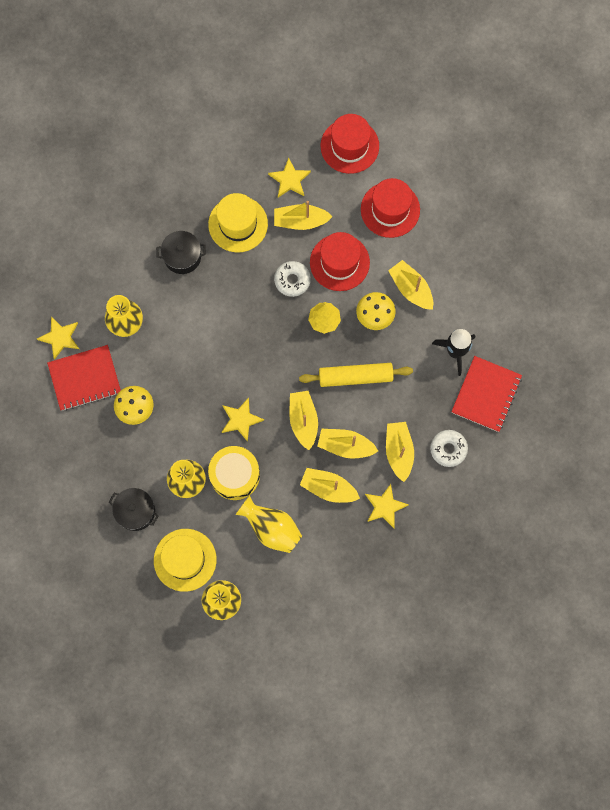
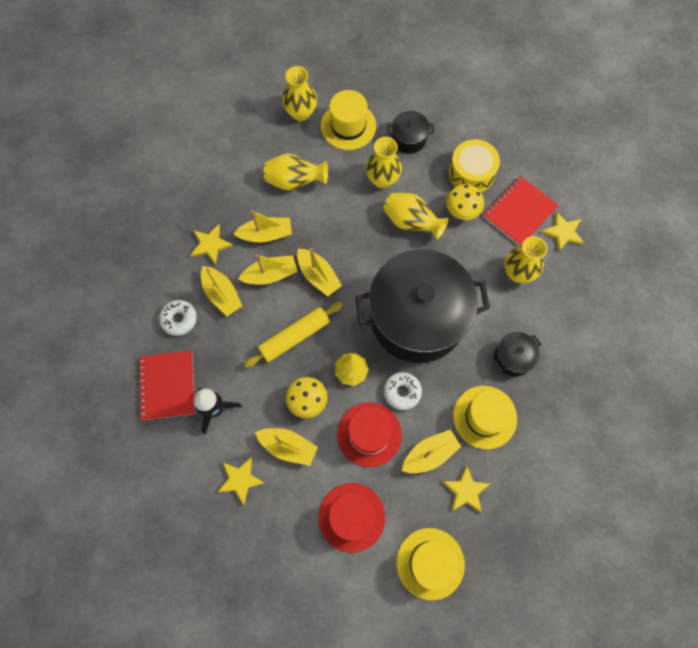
camera: 150 degrees right, 5 degrees down
(189, 424) = (411, 222): none -> yellow vase
(235, 475) = (348, 204): yellow drum -> yellow drum (471, 173)
(240, 334) = (417, 318): none -> black pot
(240, 419) = (371, 248): yellow star -> yellow star (240, 480)
(349, 146) = (430, 563): red hat -> yellow hat

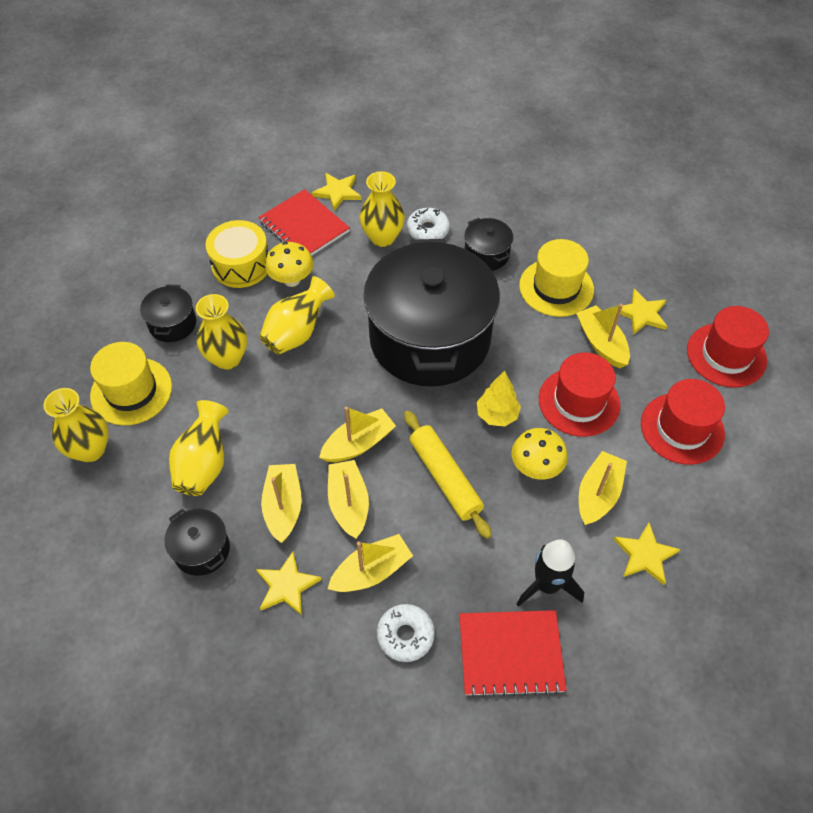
camera: 85 degrees left, 15 degrees down
(233, 191) = (202, 550): none -> black pot
(402, 392) = (525, 363): white donut -> white donut (428, 230)
(430, 563) = (726, 355): yellow hat -> red hat

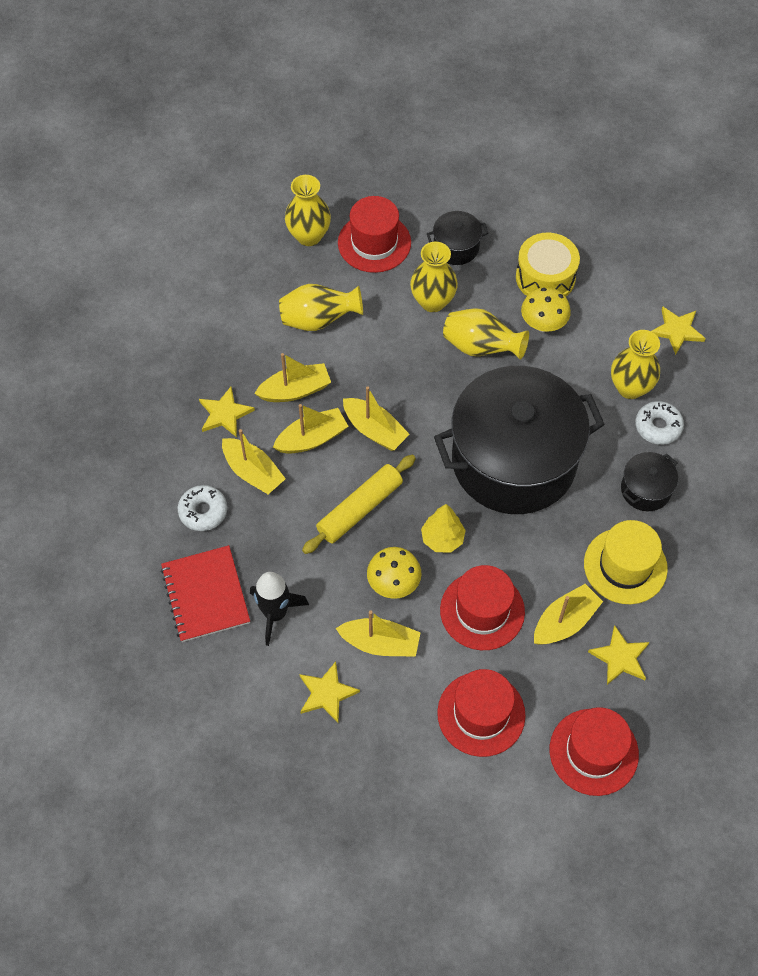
camera: 75 degrees right, 5 degrees up
(131, 391) = (374, 243): yellow hat -> red hat
(202, 550) = (240, 344): black pot -> none
(304, 227) = (616, 314): red notebook -> none

